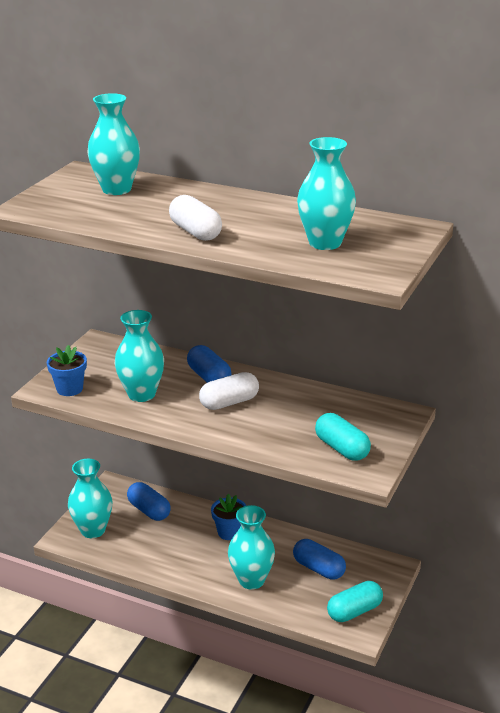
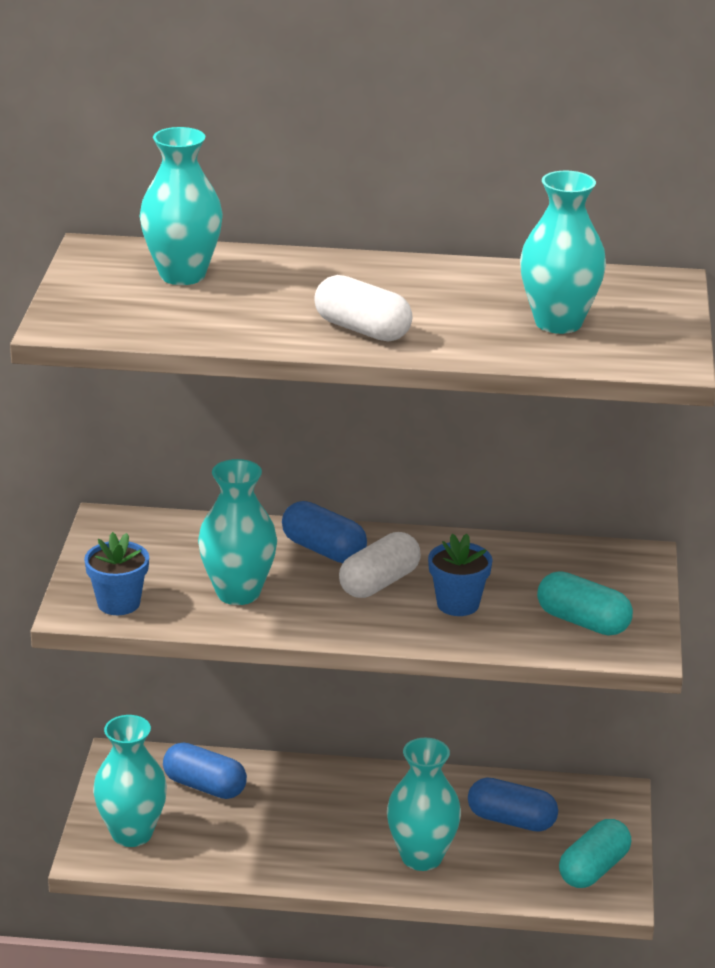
camera: 20 degrees left, 0 degrees up
(229, 532) = (349, 794): blue flower pot -> blue flower pot (458, 604)

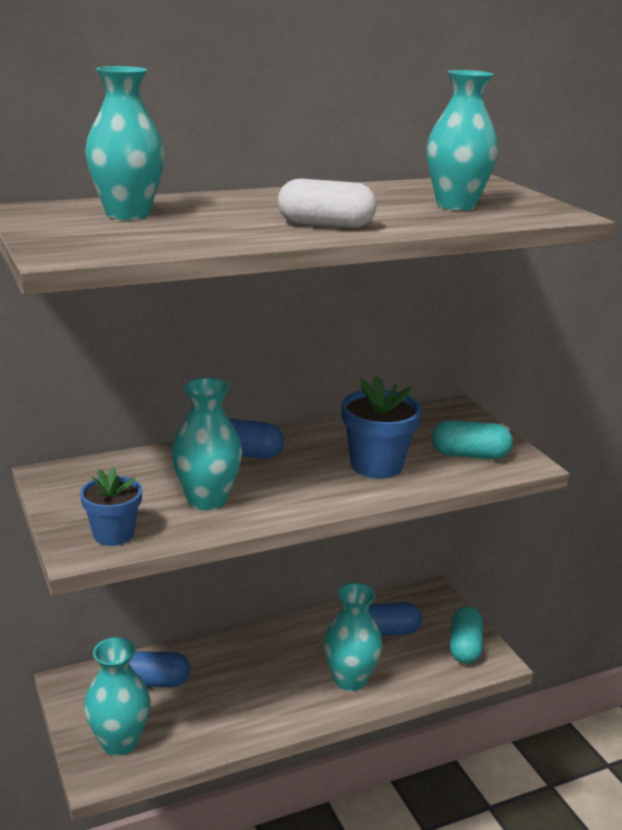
camera: 30 degrees left, 5 degrees down
(379, 583) = (306, 466): white capsule -> none
(458, 604) = (376, 465): blue flower pot -> blue flower pot, size x1.51

